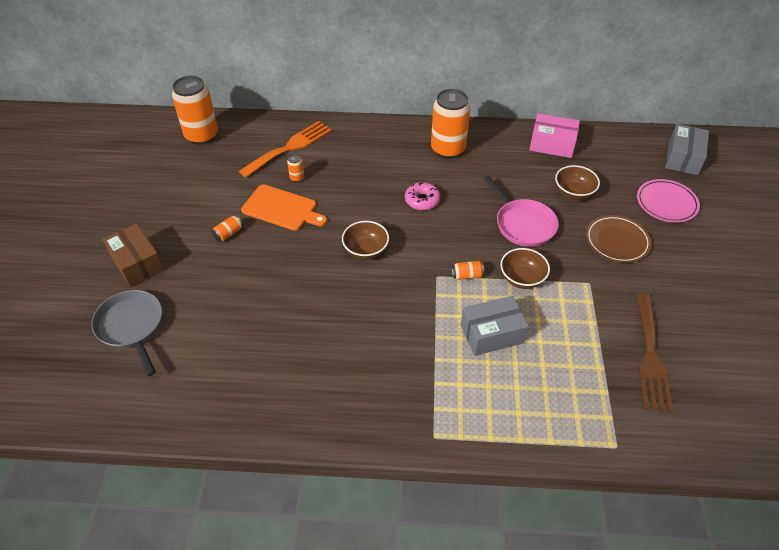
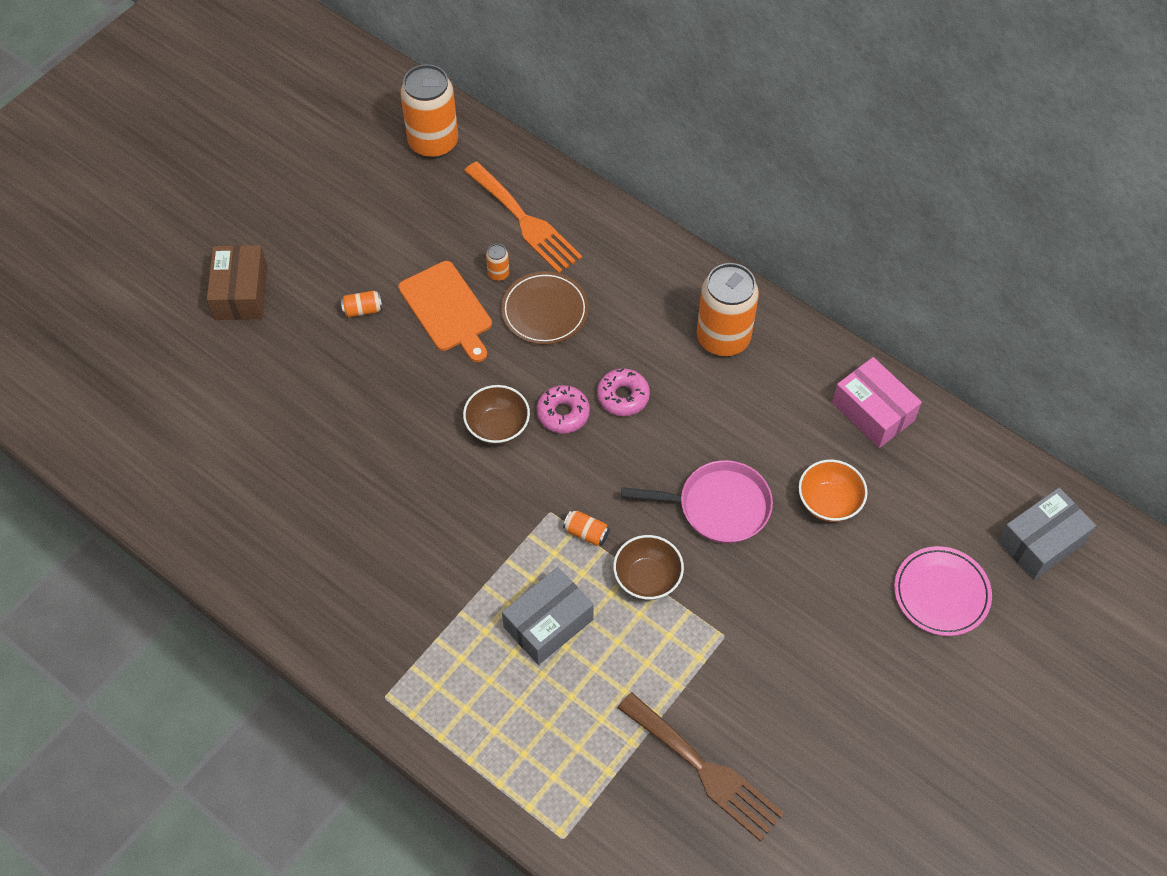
camera: 35 degrees right, 10 degrees up
(131, 327) = (184, 372): grey pan -> none
(290, 147) = (525, 221): orange fork -> orange fork turned 60 degrees clockwise
(397, 225) = (563, 413): none -> pink donut
(492, 334) = (548, 623): grey box -> grey box turned 60 degrees counterclockwise
(523, 224) = (718, 506): pink pan -> pink pan turned 90 degrees counterclockwise
(573, 193) = (829, 502): brown bowl -> orange bowl
(617, 241) = (816, 604): brown plate -> brown plate (545, 311)
(650, 356) = (704, 770): brown fork -> brown fork turned 90 degrees counterclockwise

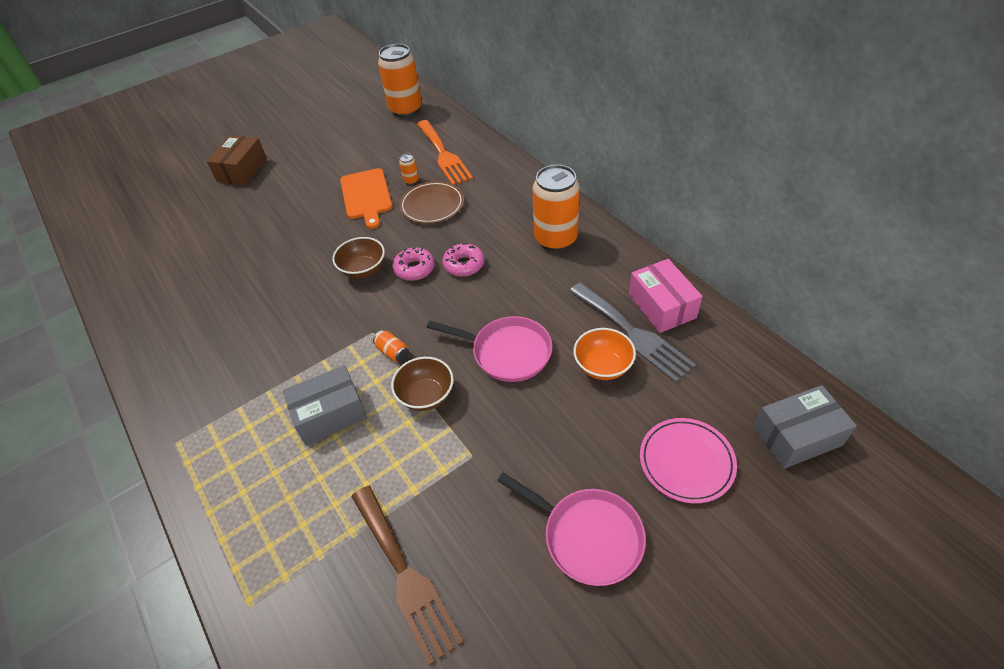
camera: 20 degrees right, 10 degrees down
(362, 310) = (311, 189): orange can -> none
(850, 454) = (633, 333): none -> grey fork
(866, 691) = (587, 536): none -> pink pan

